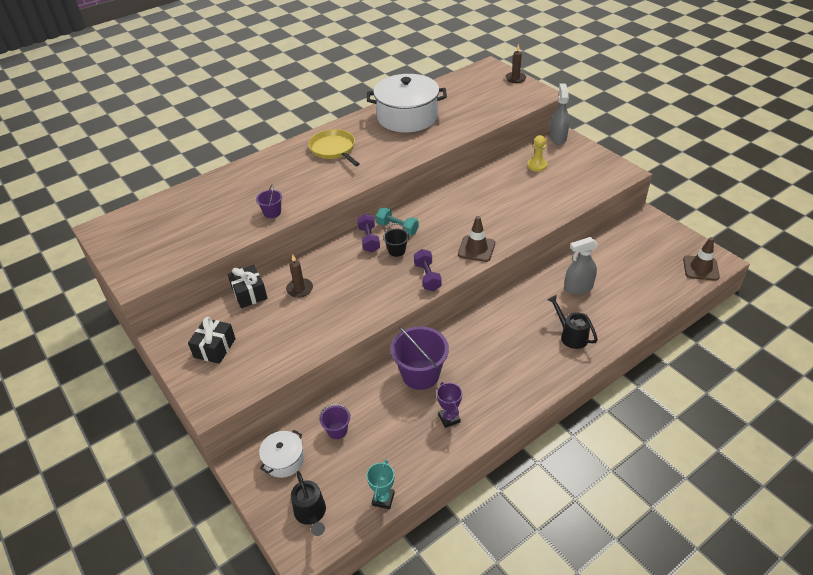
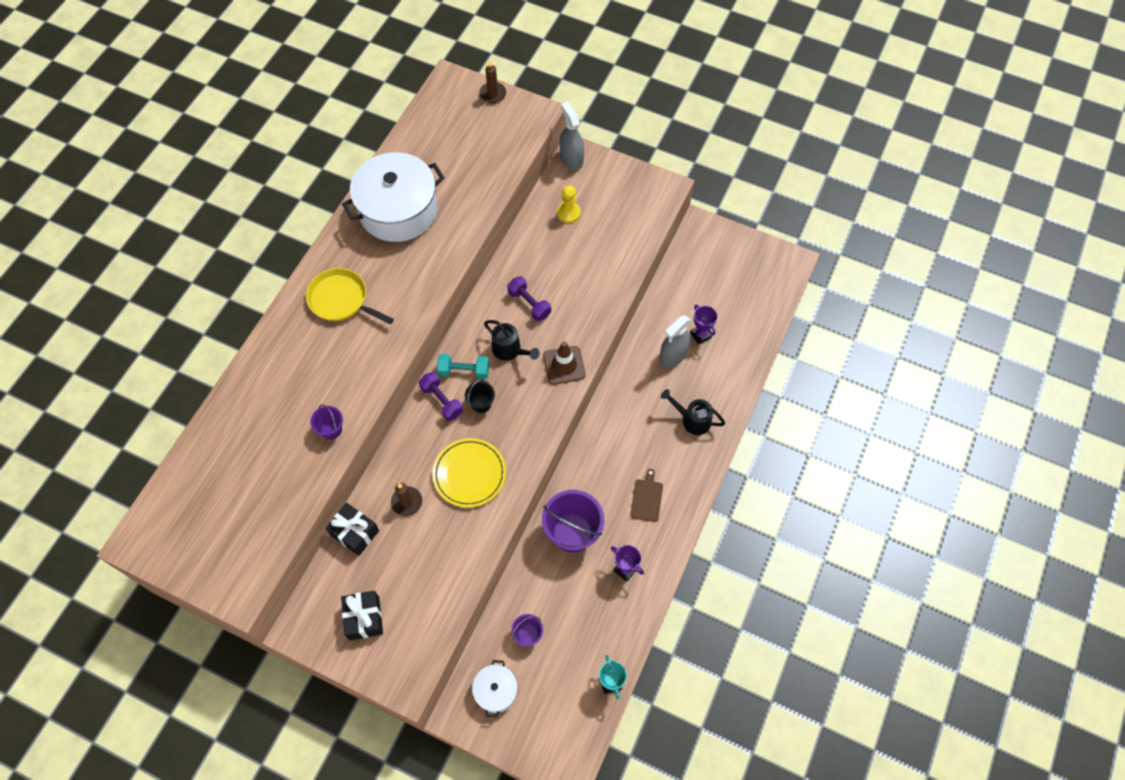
camera: 30 degrees left, 20 degrees up
(311, 514) = (555, 731): black watering can -> black watering can (510, 350)
(358, 289) = (469, 474): none -> yellow plate
(427, 277) = (533, 426): purple dumbbell -> purple dumbbell (529, 304)
(499, 375) = (647, 498): none -> brown cutting board
(610, 282) = (700, 335): none -> purple trophy
(700, 268) = (777, 279): brown traffic cone -> none

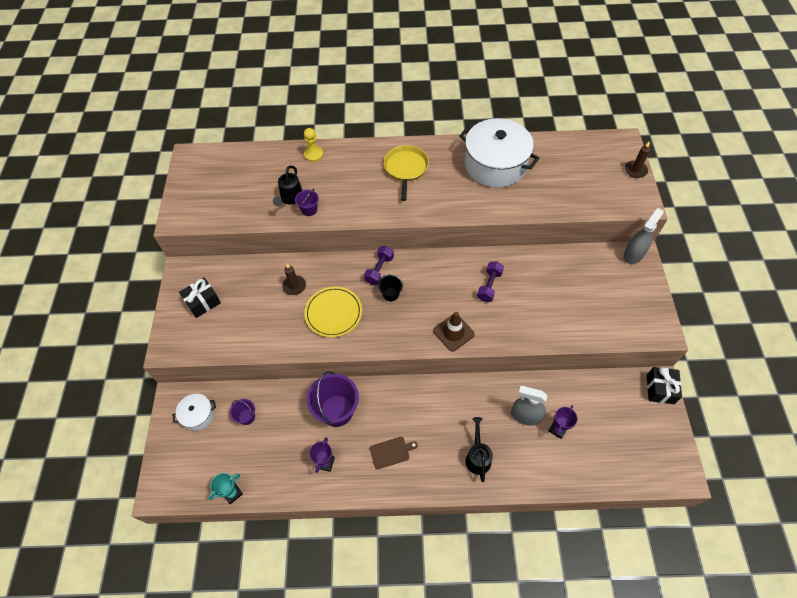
camera: 65 degrees right, 5 degrees down
(355, 533) = (259, 268): black gift -> black gift (660, 389)
(464, 371) = (409, 272): turquoise dumbbell -> none
(510, 350) = (443, 292): black watering can -> black watering can (290, 198)
(568, 213) = (584, 275): yellow pawn -> yellow pawn (313, 154)

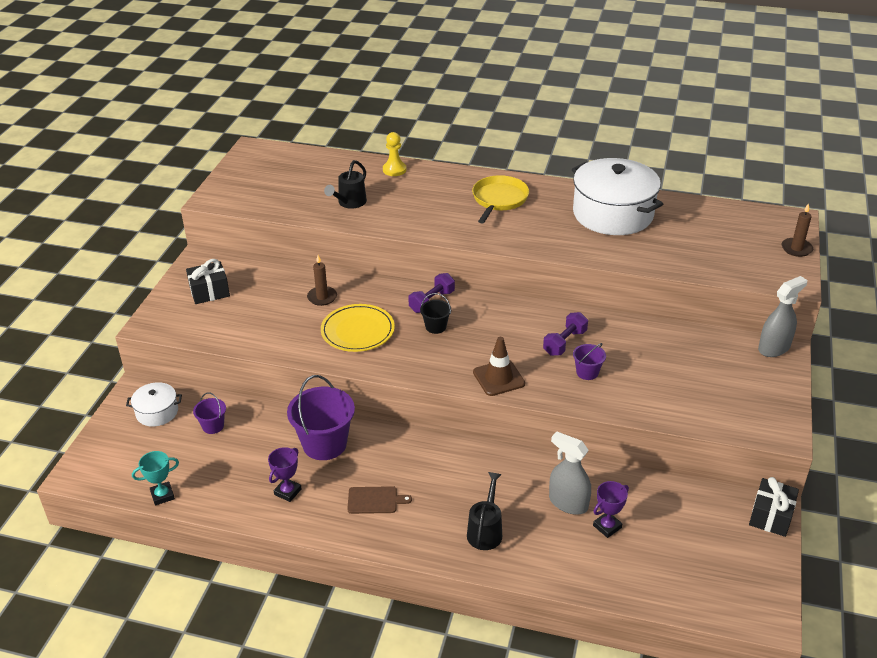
camera: 15 degrees right, 20 degrees down
(309, 210) = (366, 216): purple bucket -> purple bucket (587, 372)

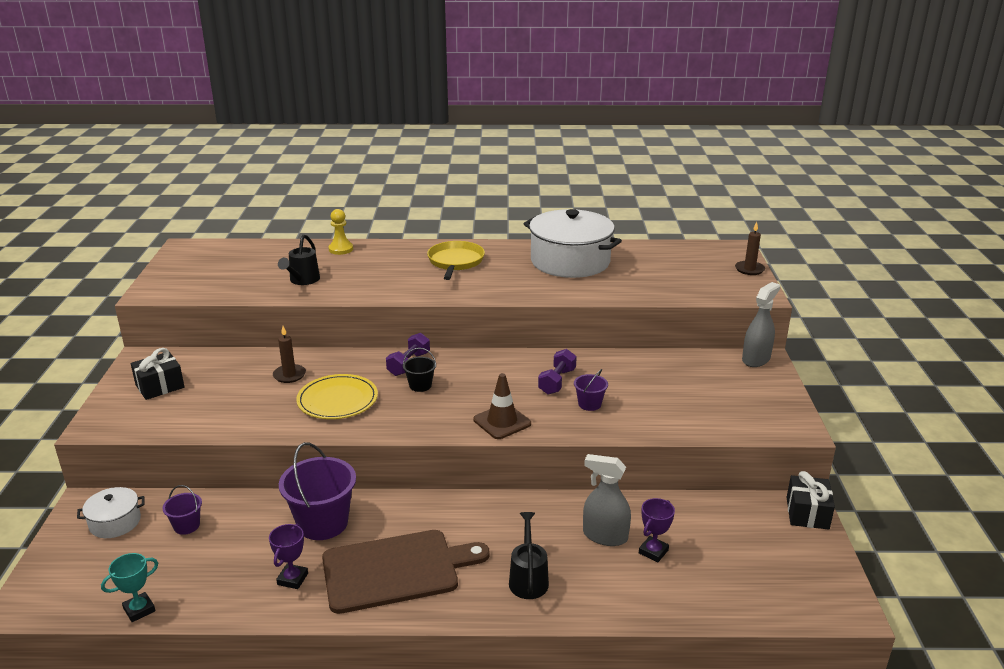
camera: 15 degrees left, 10 degrees down
(375, 500) = (396, 570): brown cutting board -> brown cutting board, size x2.28

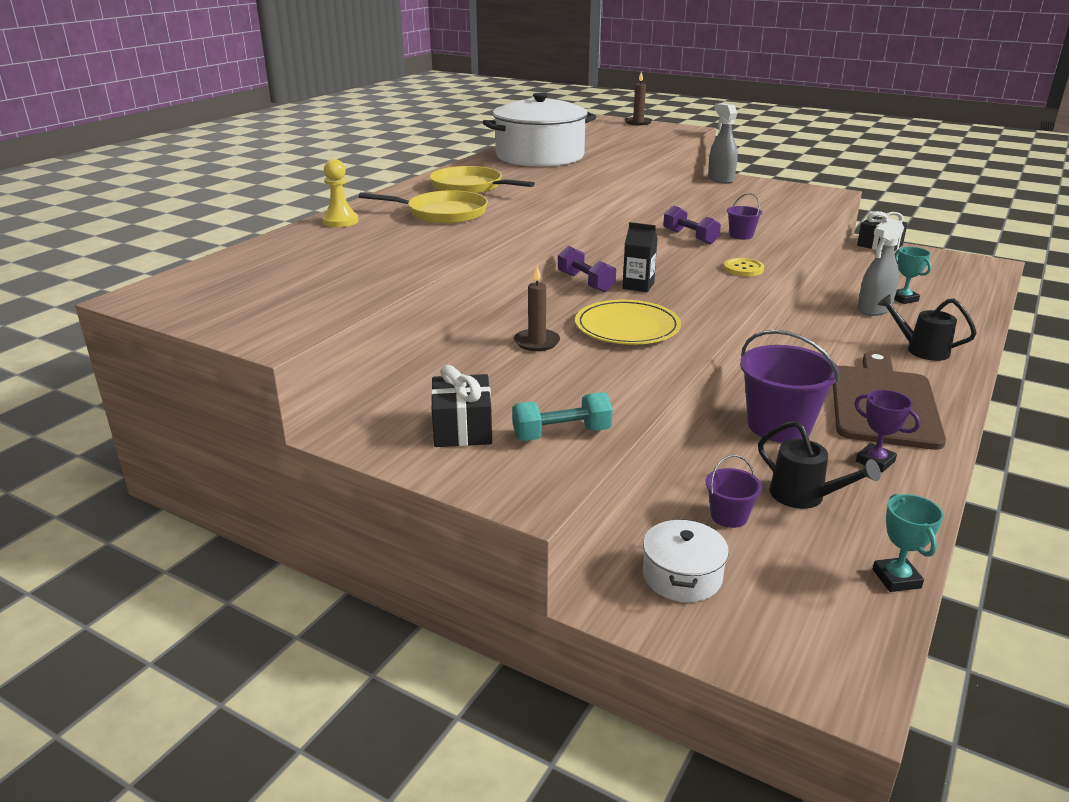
camera: 60 degrees left, 0 degrees up
(166, 417) = (561, 434): none -> turquoise dumbbell
(302, 280) = (399, 249): black watering can -> black watering can (804, 497)
(386, 271) = (443, 213): none -> yellow pan
(420, 385) = (638, 286): black bucket -> black carton
(502, 422) = (743, 269): brown traffic cone -> yellow button
(653, 551) = (903, 299): purple trophy -> turquoise trophy

